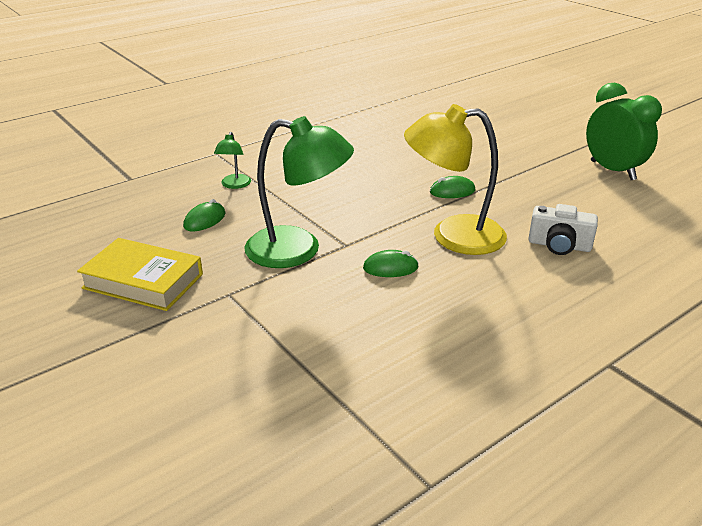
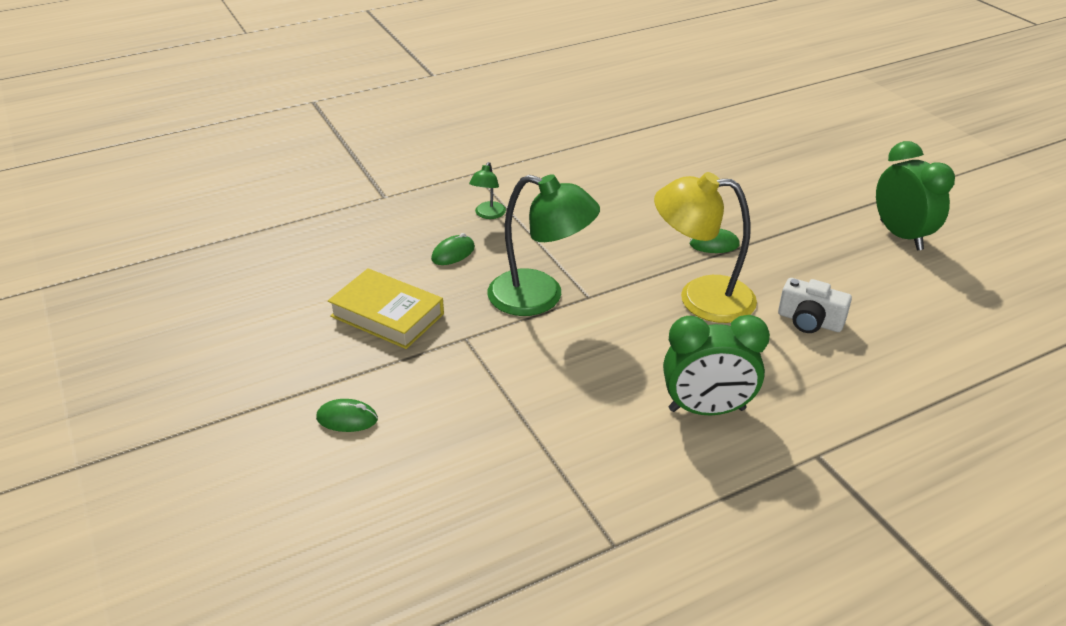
camera: 10 degrees right, 5 degrees up
(390, 268) = (628, 327): green mouse -> green mouse (347, 419)
(488, 334) = (707, 410): none -> green clock

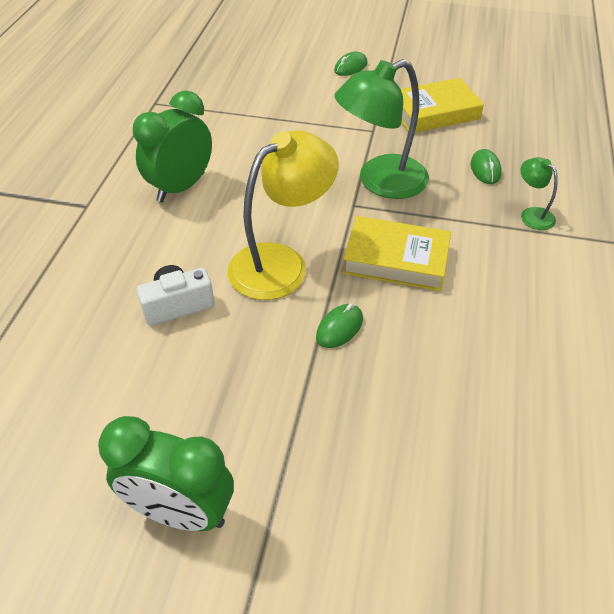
camera: 130 degrees right, 10 degrees up
(620, 250) = (396, 259): none -> yellow book

